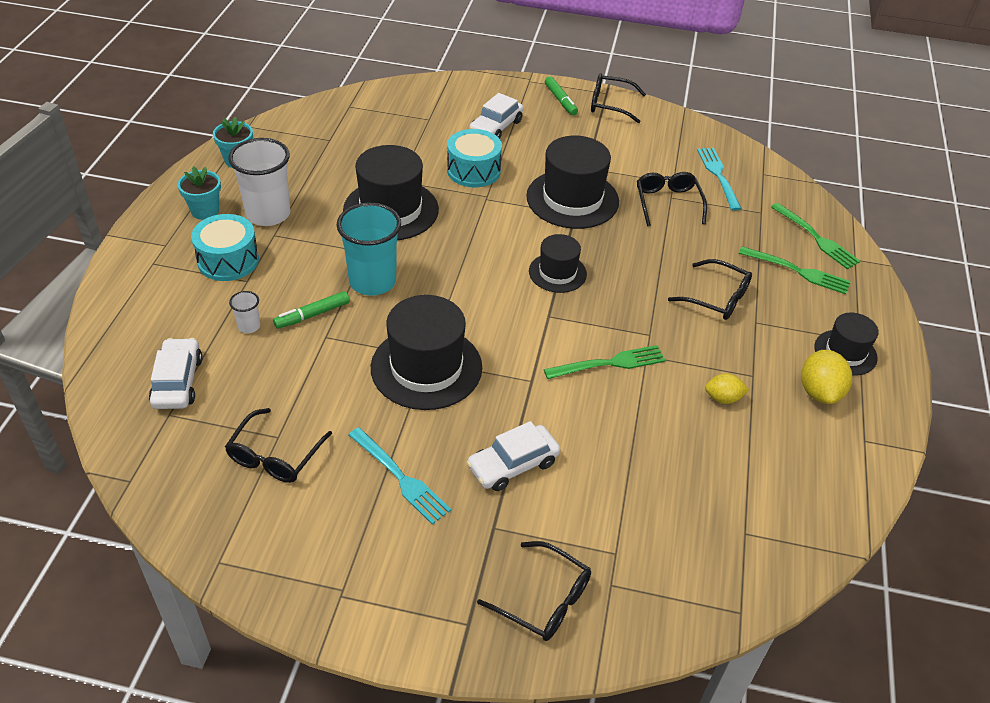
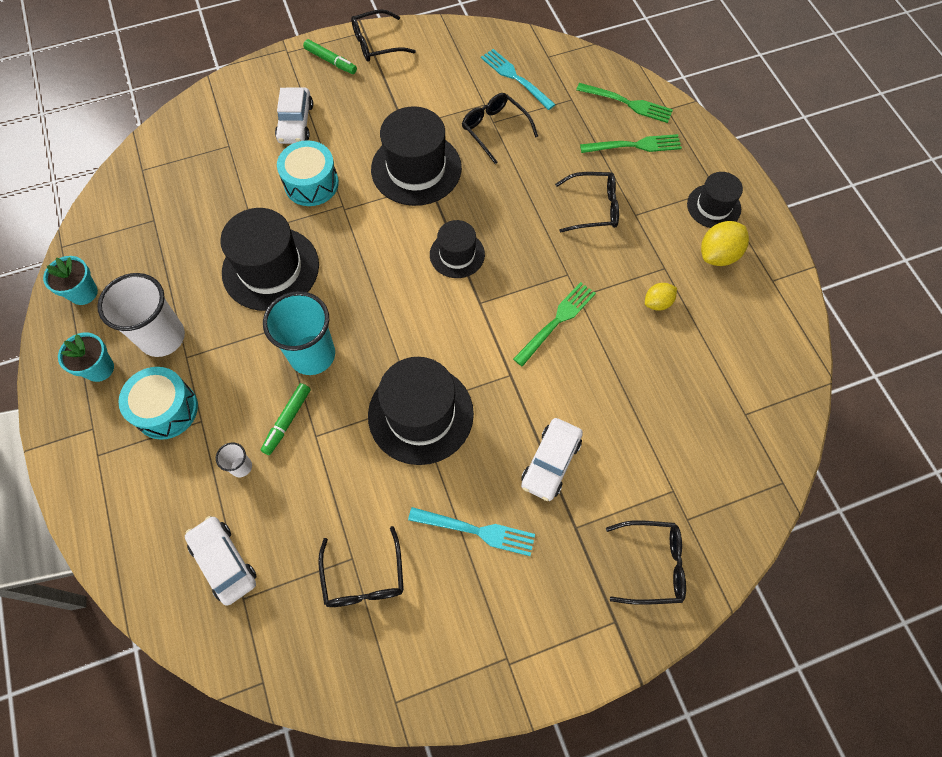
camera: 30 degrees left, 20 degrees up
(819, 392) = (718, 255): yellow lemon -> yellow lemon turned 75 degrees clockwise

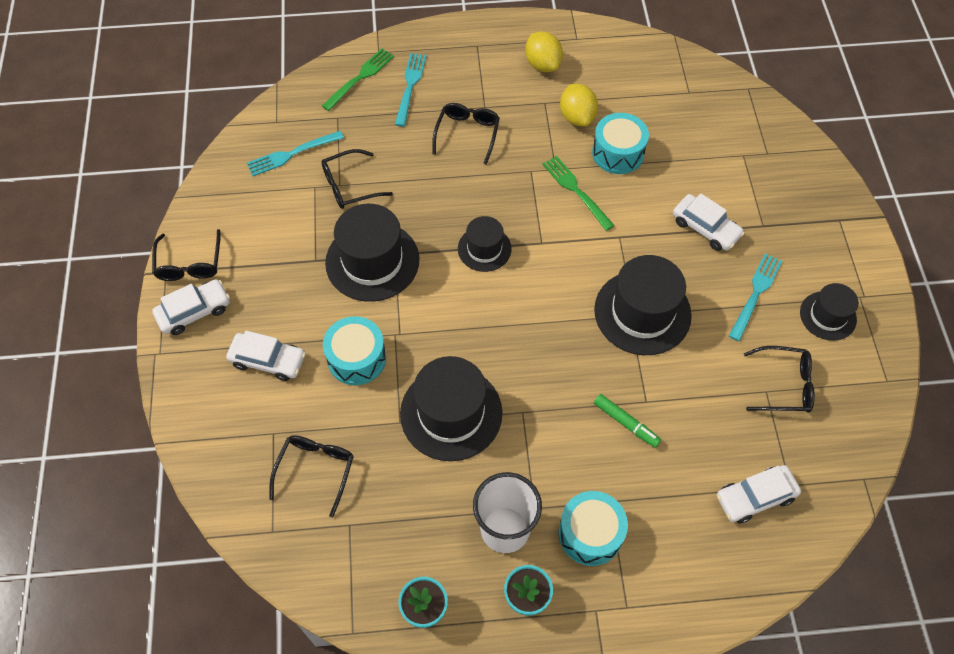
camera: 75 degrees left, 5 degrees down
(241, 467) = (665, 470): white cup -> none
(312, 355) = (561, 390): turquoise cup -> none
(331, 61) = (194, 311): green marker -> white car
(623, 353) = (618, 153): none -> turquoise drum
(634, 145) = (410, 86): green fork -> turquoise fork
(652, 564) = (799, 185): black glasses -> black glasses (316, 470)
(657, 303) = (577, 117): yellow lemon -> yellow lemon, size x1.60
(713, 206) = (494, 52): black hat -> black hat (828, 316)

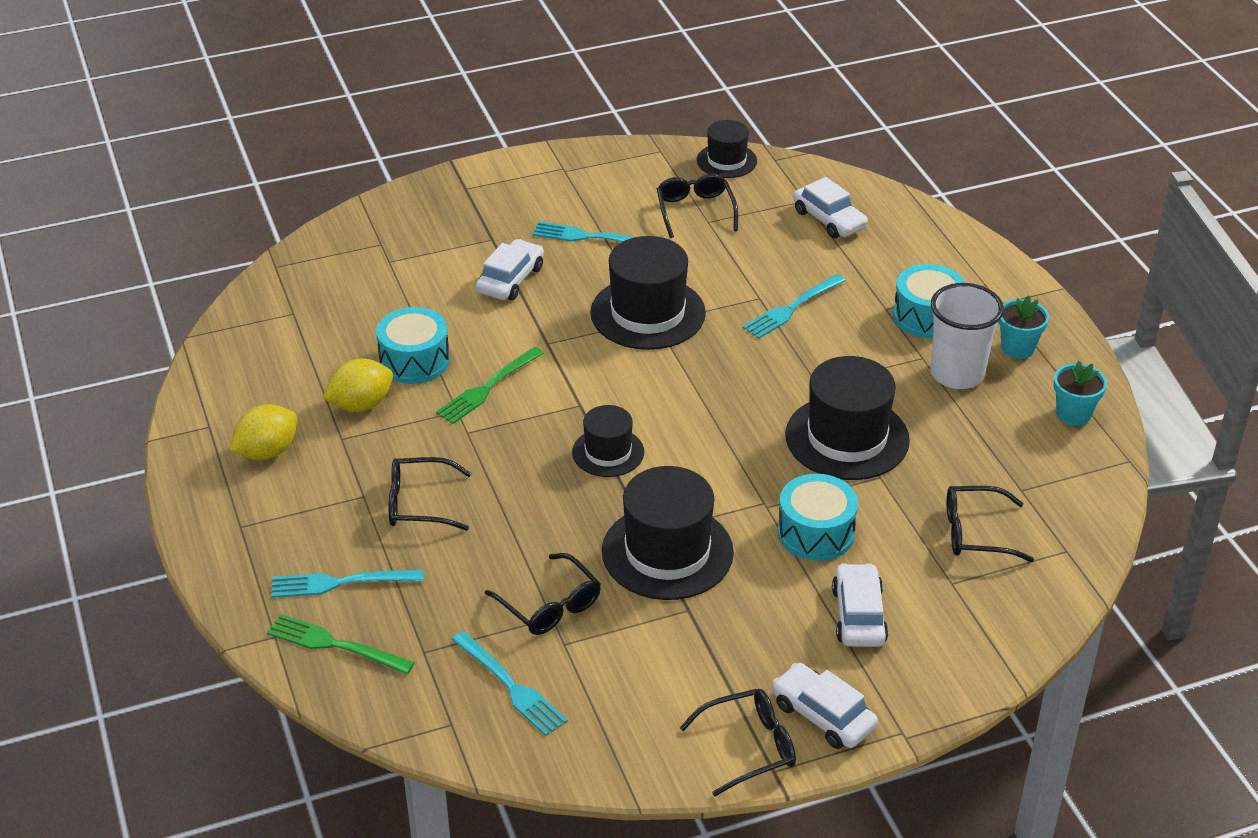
camera: 105 degrees left, 20 degrees down
(626, 423) = (792, 308): green marker -> turquoise fork
(828, 316) = (598, 189): black hat -> black hat (726, 161)

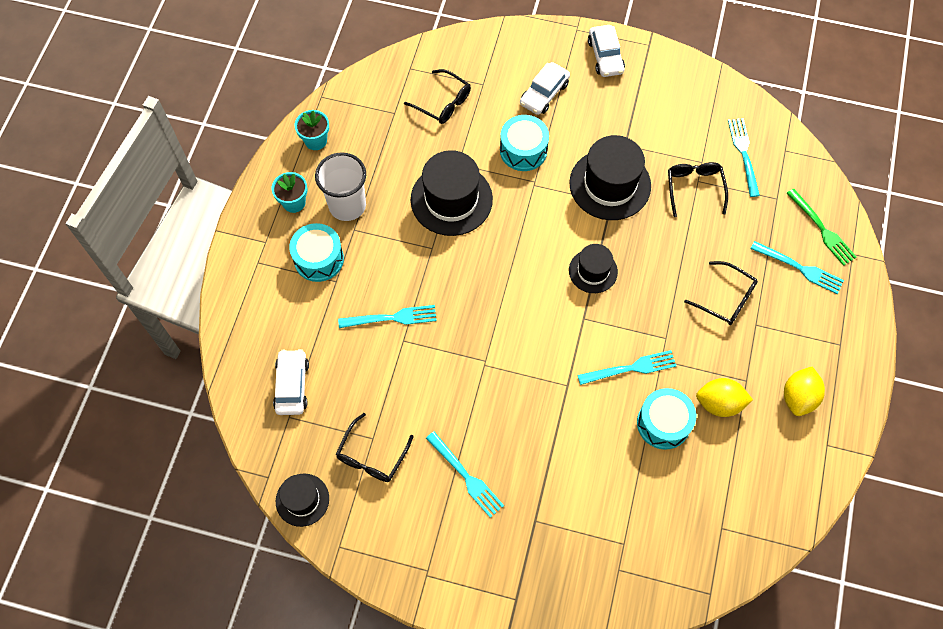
camera: 145 degrees left, 25 degrees up
(267, 452) = (798, 397): yellow lemon -> yellow lemon turned 60 degrees counterclockwise
(488, 388) = (630, 368): green fork -> turquoise fork
(510, 279) = (550, 465): white car -> none
(648, 313) = (484, 372): black hat -> none
(749, 747) = (651, 61): black glasses -> none

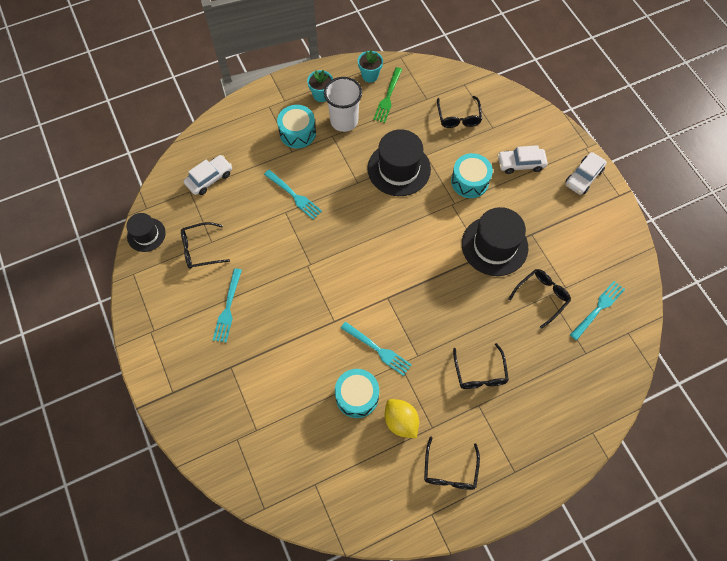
camera: 50 degrees right, 0 degrees up
(593, 271) = (424, 279): black hat -> none
(798, 397) = (450, 470): yellow lemon -> black glasses
(799, 268) = (547, 404): turquoise fork -> none
(822, 229) = (591, 399): green fork -> green fork (388, 97)

